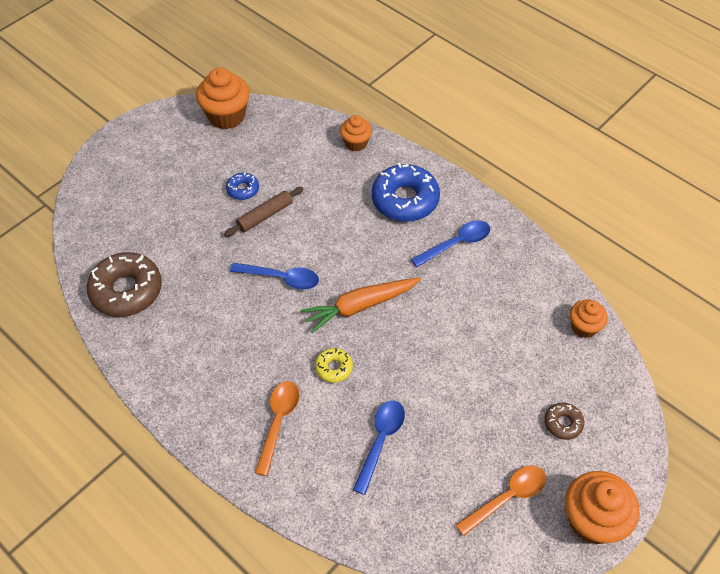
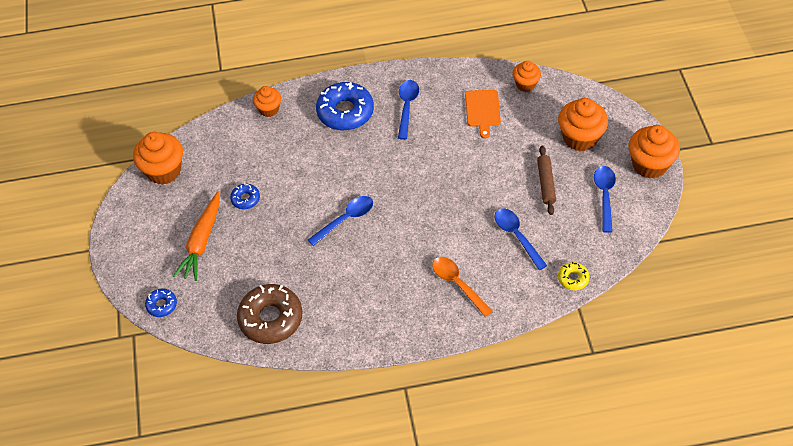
camera: 50 degrees left, 0 degrees up
(86, 203) = (162, 305): none -> blue donut
(265, 216) = (282, 199): brown rolling pin -> brown rolling pin (546, 183)
(334, 368) = (443, 230): yellow donut -> yellow donut (573, 278)
(360, 306) = (408, 188): orange carrot -> orange carrot (201, 242)
(507, 498) = (604, 196): orange spoon -> blue spoon
(513, 309) = (482, 110): none -> orange cutting board
(563, 423) = (580, 138): brown donut -> orange cupcake

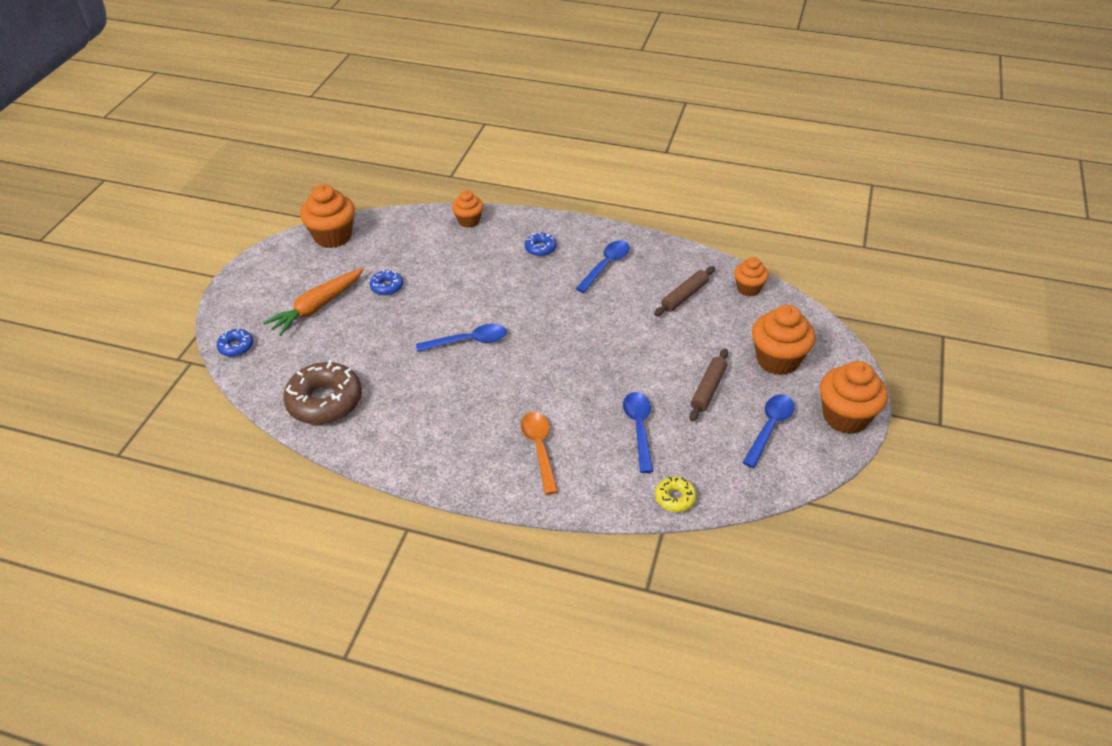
camera: 25 degrees right, 10 degrees down
(345, 112) = (540, 248): blue donut -> blue donut, size x0.49
(482, 110) = (684, 296): orange cutting board -> brown rolling pin

